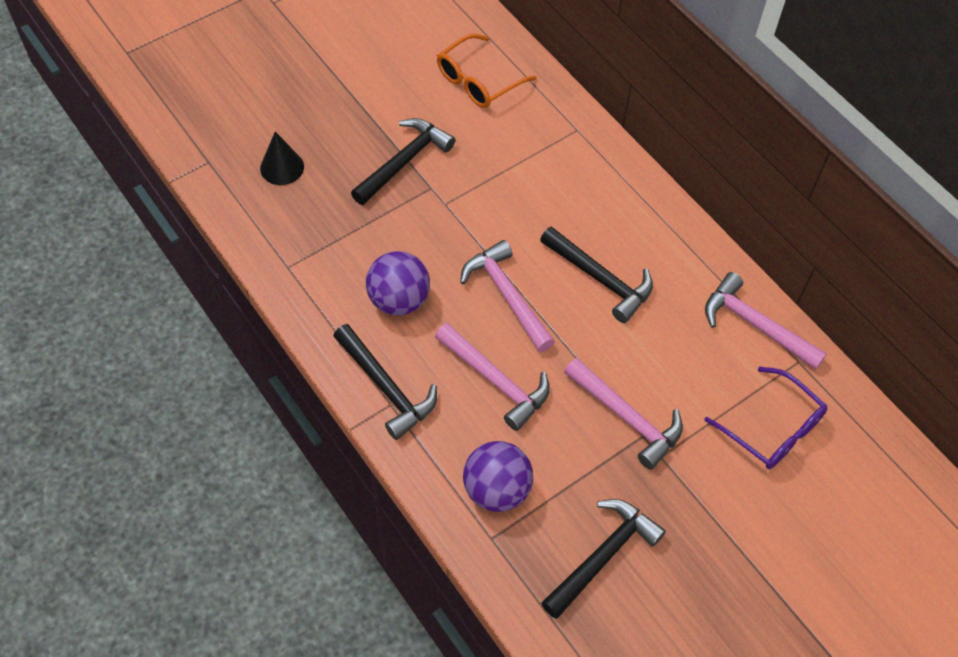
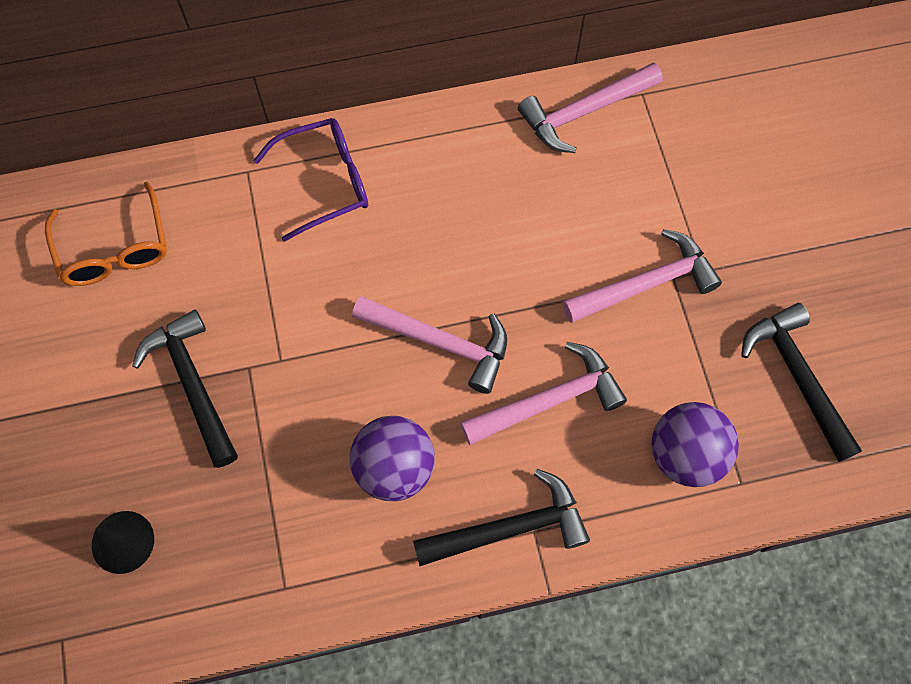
camera: 65 degrees left, 10 degrees up
(506, 295) = (441, 343): pink hammer -> pink hammer turned 150 degrees counterclockwise
(600, 279) = (463, 235): black hammer -> none
(772, 429) = (709, 153): purple glasses -> purple glasses (325, 182)

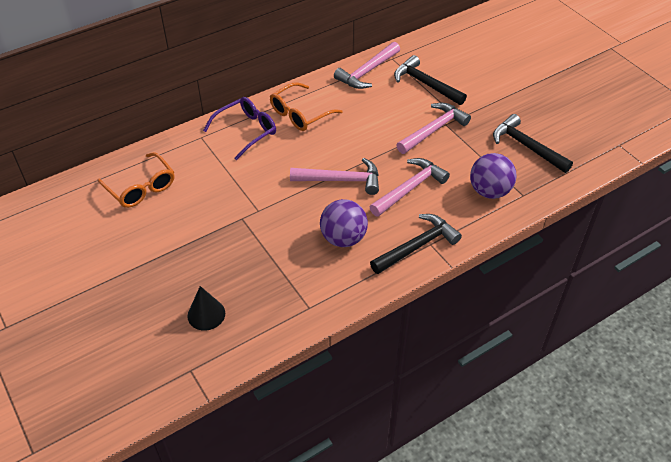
camera: 20 degrees left, 20 degrees down
(192, 384) = (213, 233): black hammer -> black hammer (425, 84)
(429, 173) = (300, 114): none -> orange glasses

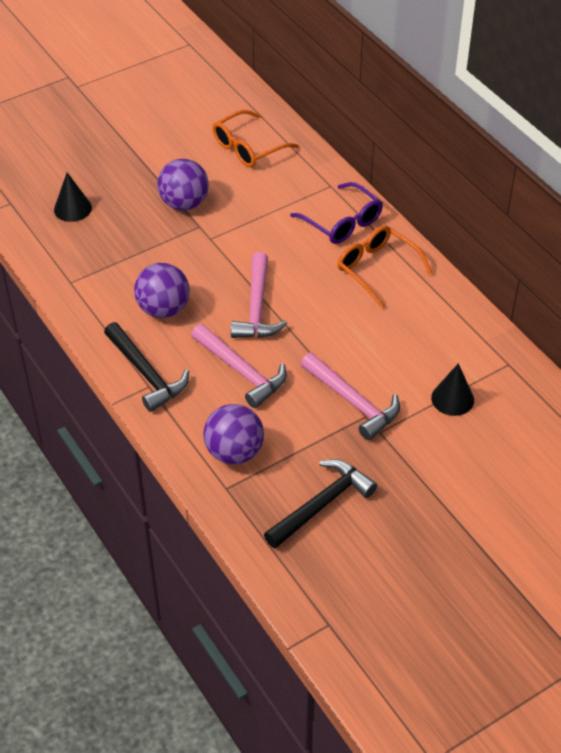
camera: 90 degrees right, 0 degrees up
(210, 229) = (184, 203): none -> purple ball
(367, 72) = (472, 335): pink hammer -> none
(425, 84) = (452, 399): black hammer -> black cone

